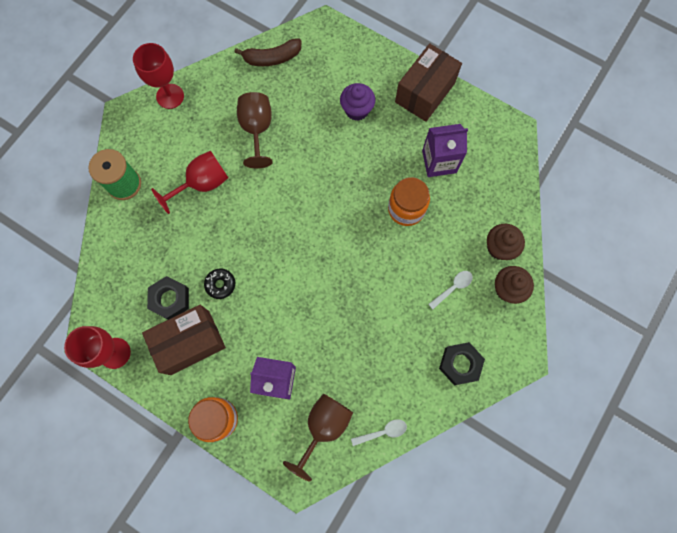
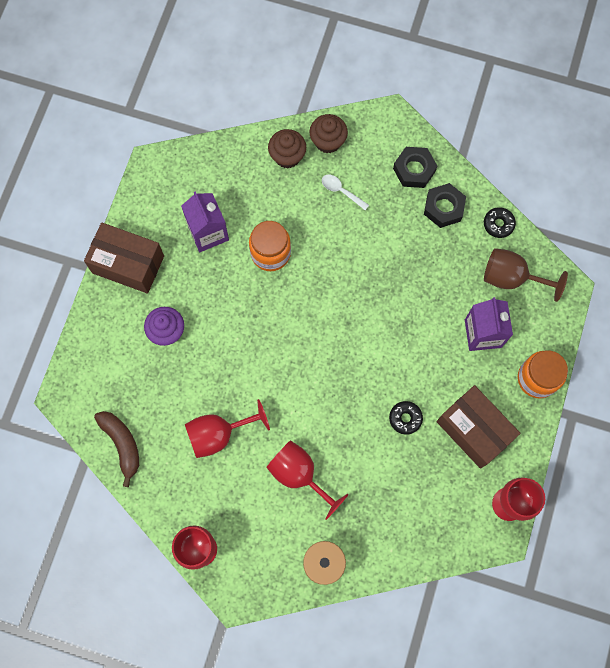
camera: 105 degrees left, 0 degrees up
(170, 299) = (436, 466): black nut -> black nut (444, 208)
(257, 130) = (218, 434): brown goblet -> red goblet
(382, 432) = (498, 224): white spoon -> black donut

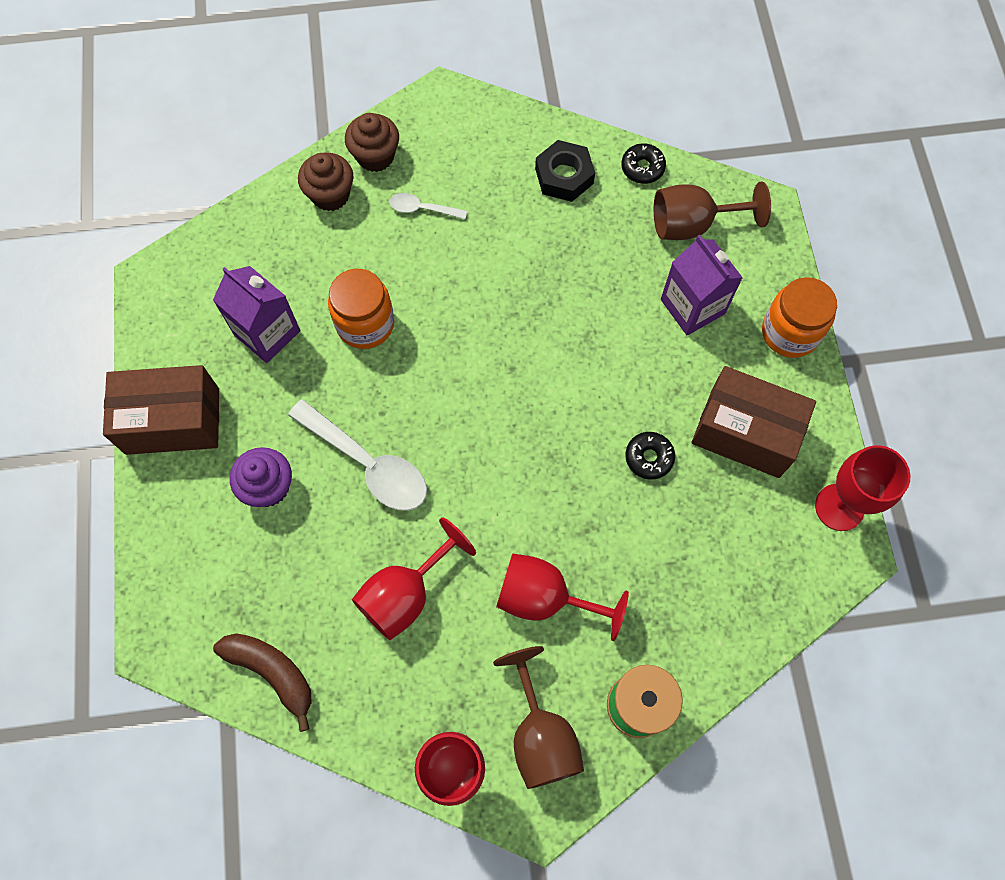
camera: 25 degrees left, 5 degrees down
(232, 344) = (368, 464): none -> white spoon
(258, 553) = (540, 735): none -> brown goblet
(414, 170) = (503, 146): black nut -> none

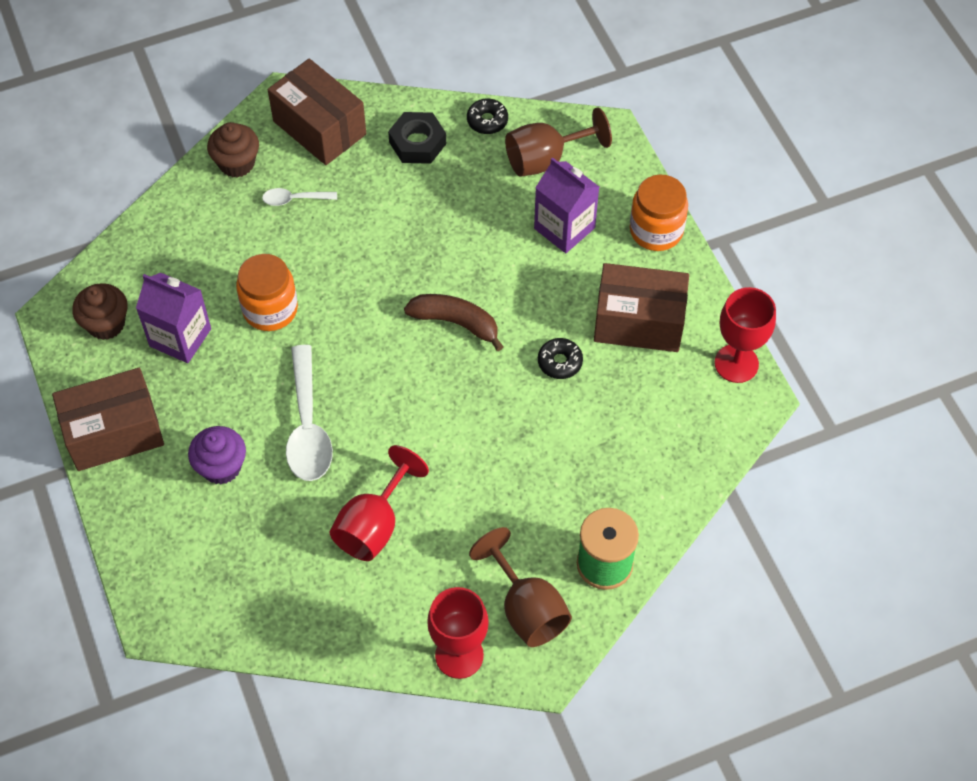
camera: 15 degrees left, 10 degrees down
(272, 672) = (272, 618): brown banana -> brown banana (456, 323)
(330, 195) = (204, 206): brown cupcake -> brown cupcake (106, 324)
(368, 464) = (308, 426): white spoon -> white spoon turned 60 degrees clockwise
(469, 137) = (319, 128): none -> brown box
(544, 598) = (499, 498): red goblet -> none

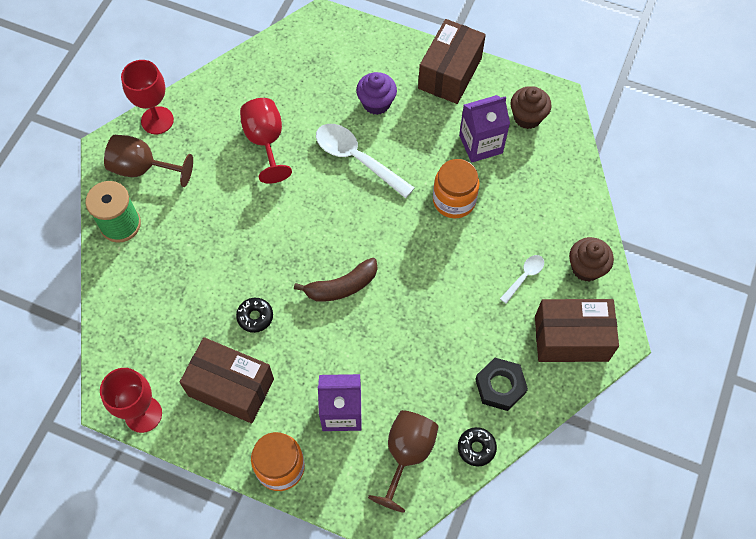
camera: 135 degrees right, 5 degrees up
(639, 322) = (231, 387): brown box -> brown box turned 60 degrees clockwise

